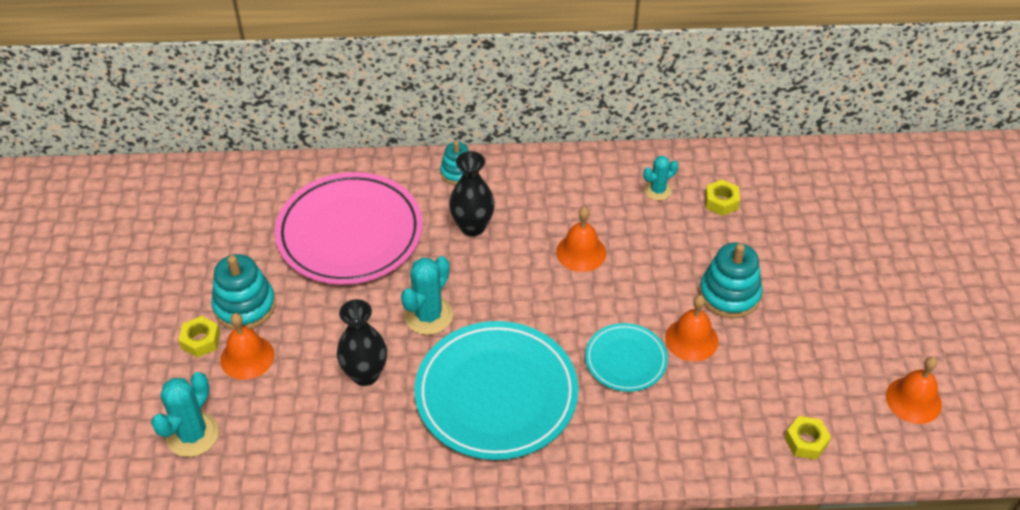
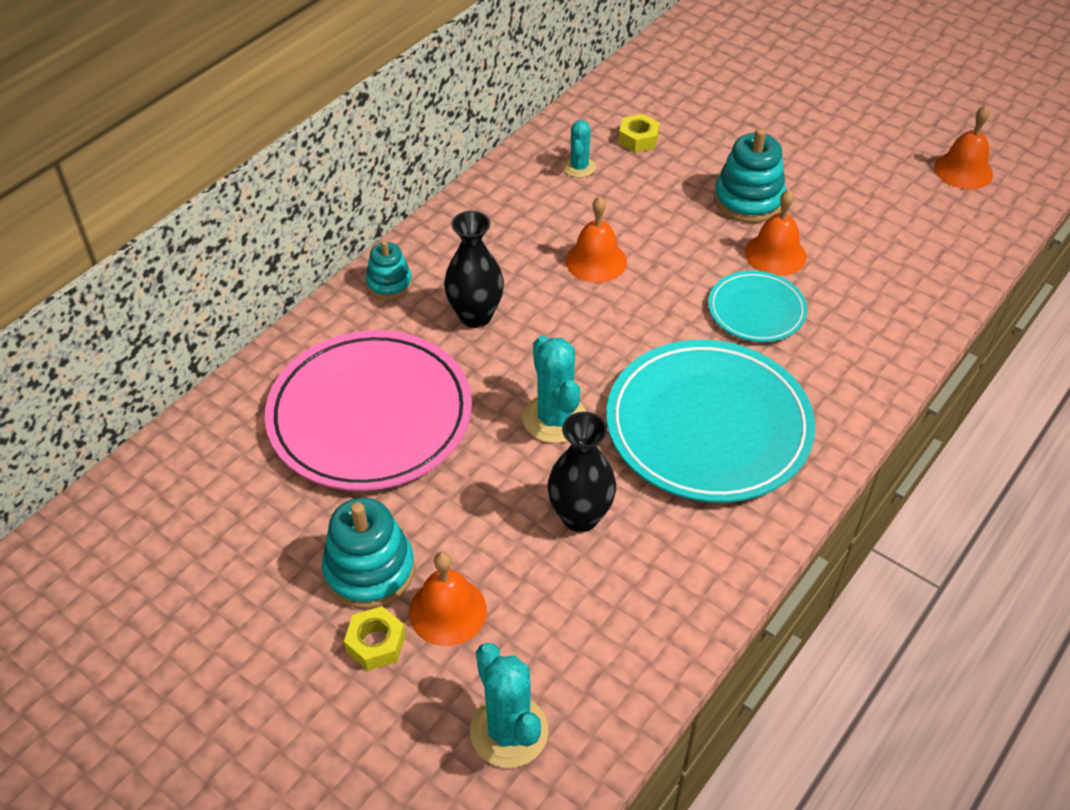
camera: 50 degrees left, 0 degrees up
(806, 441) = (951, 256): yellow nut -> none

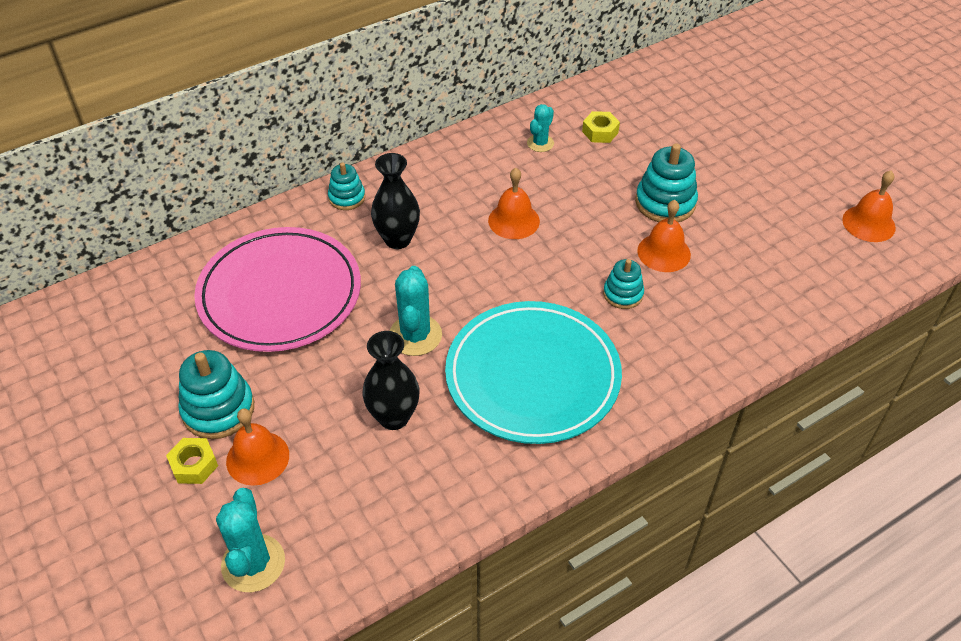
camera: 20 degrees right, 0 degrees up
(756, 310) = (623, 294): turquoise plate -> turquoise stacking toy

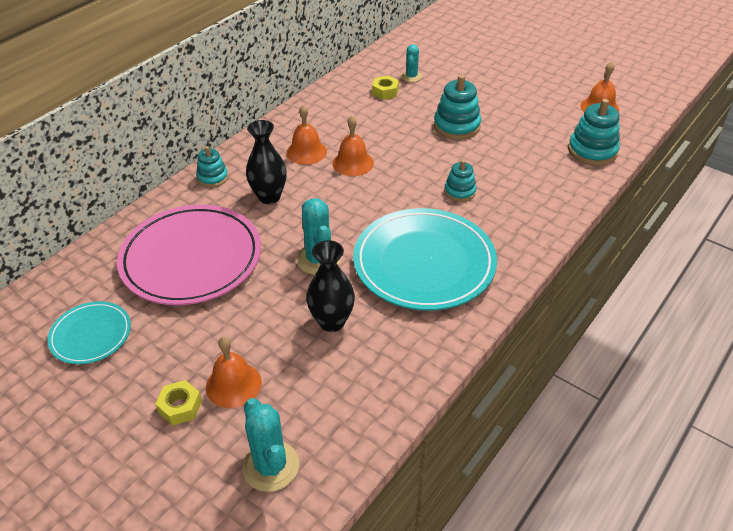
camera: 20 degrees left, 5 degrees down
(142, 354) = (91, 335): none -> turquoise plate
(218, 409) = (180, 358): turquoise stacking toy -> turquoise stacking toy (592, 151)
(540, 143) = (345, 108): turquoise cactus -> turquoise cactus (411, 77)
(664, 252) = (473, 158): orange bell -> orange bell (306, 152)

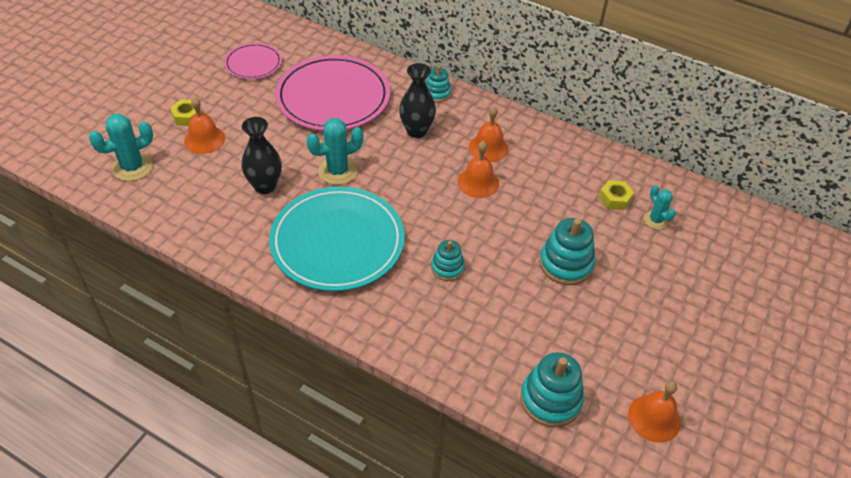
camera: 80 degrees right, 5 degrees up
(91, 335) = (253, 64): turquoise plate -> pink plate
(411, 77) = (655, 220): turquoise cactus -> turquoise cactus turned 60 degrees clockwise

